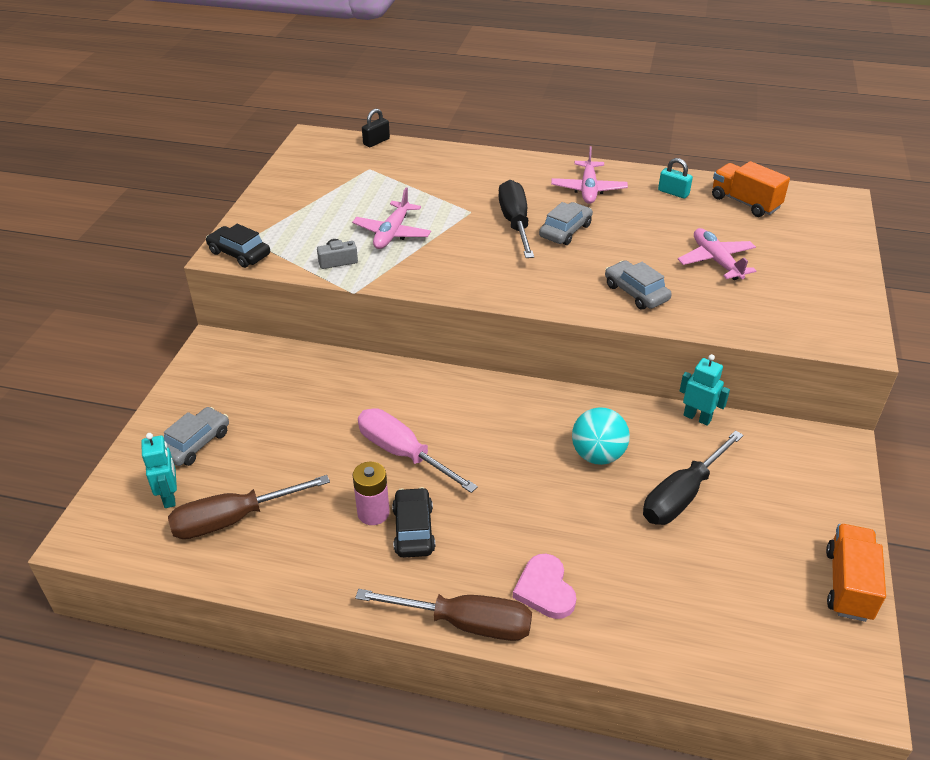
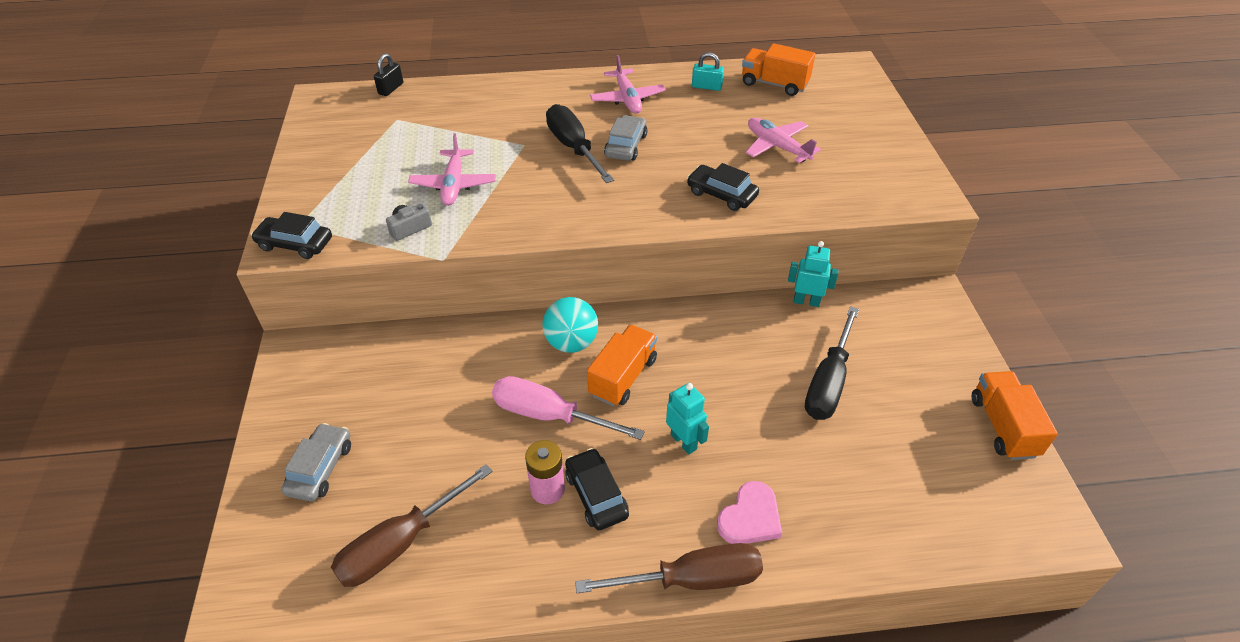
camera: 20 degrees left, 5 degrees up
(170, 496) = (317, 539): turquoise robot -> turquoise robot (684, 442)
(484, 439) = (623, 377): none -> orange truck
(545, 589) = (750, 517): pink heart -> pink heart turned 105 degrees counterclockwise
(597, 455) = (736, 364): turquoise ball -> turquoise ball (571, 343)
(636, 292) = (721, 194): grey car -> black car

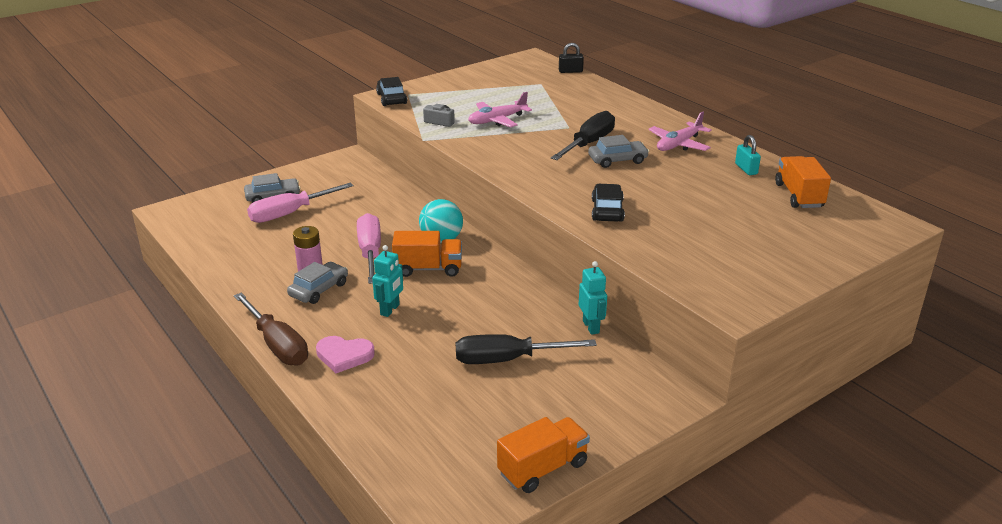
camera: 60 degrees right, 15 degrees down
(384, 465) = (289, 213): none -> pink screwdriver
(399, 544) = (239, 238): brown screwdriver -> none
(596, 495) = (319, 289): black car -> grey car
(777, 146) = (705, 218): pink plane -> none

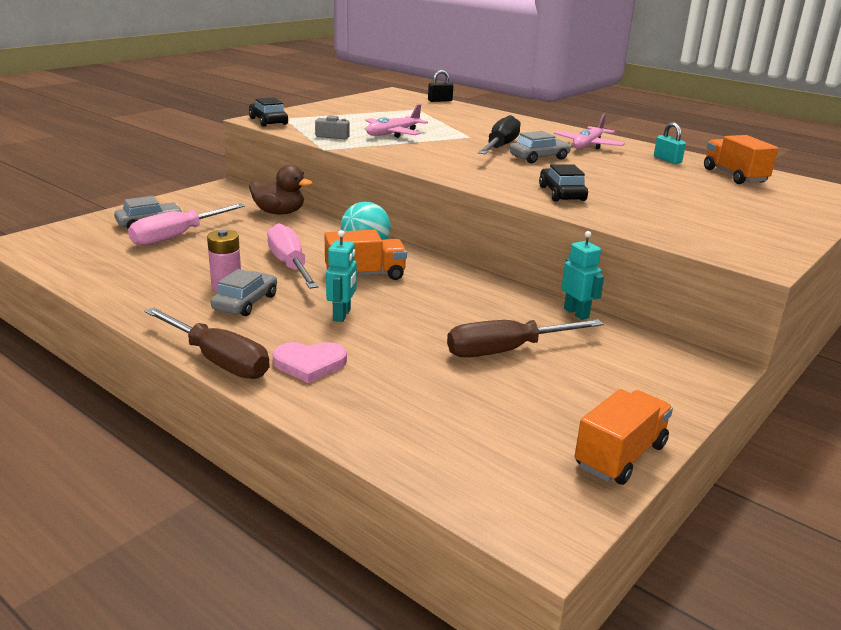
camera: 15 degrees left, 5 degrees down
(385, 191) = (279, 213): none -> brown duck
(506, 360) = (505, 351): black screwdriver -> brown screwdriver

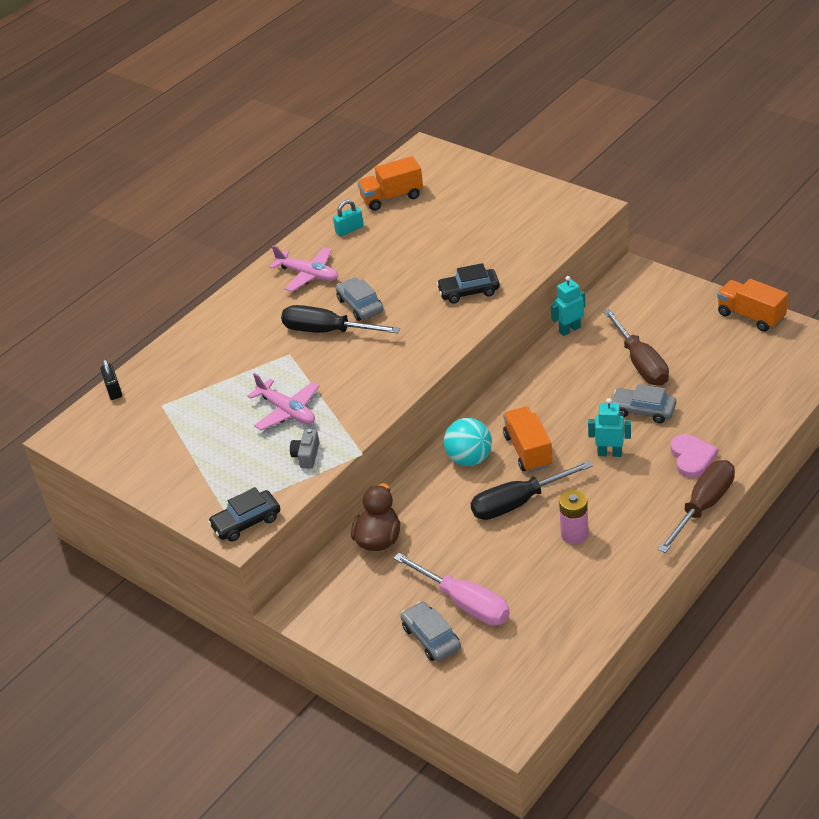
camera: 85 degrees left, 15 degrees up
(245, 302) = (603, 514): grey car -> grey car (643, 410)
(290, 264) = (517, 503): pink screwdriver -> black screwdriver

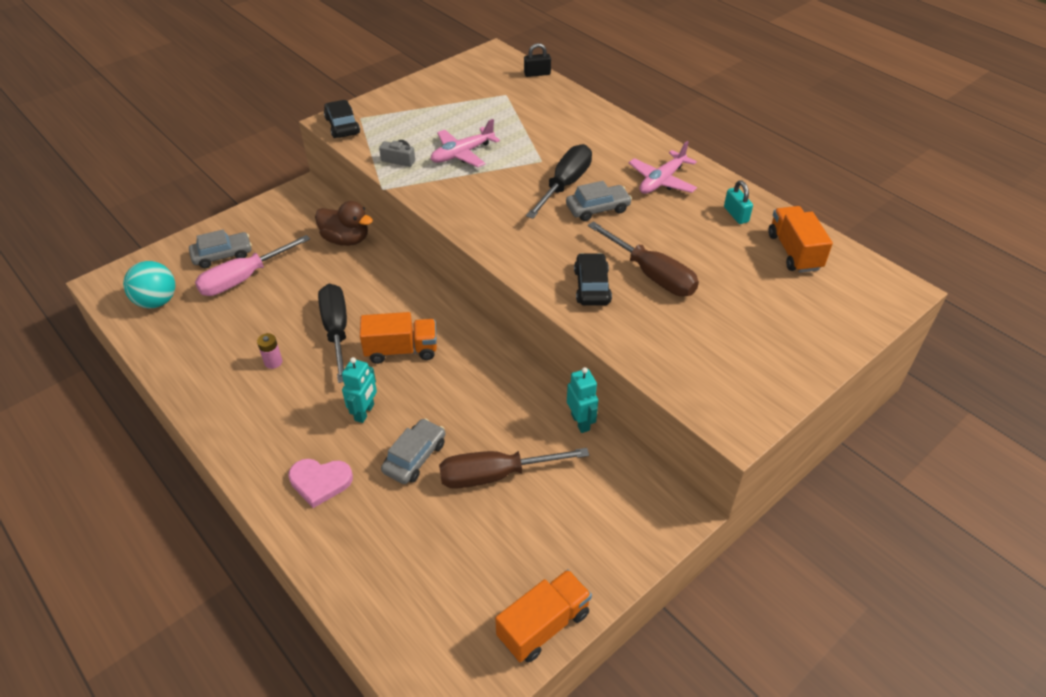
camera: 95 degrees right, 5 degrees up
(469, 459) = (412, 307): turquoise ball -> turquoise ball (157, 301)
(574, 534) = (273, 362): pink battery -> pink battery, size x0.67
(703, 506) = (246, 472): brown screwdriver -> brown screwdriver (652, 275)

